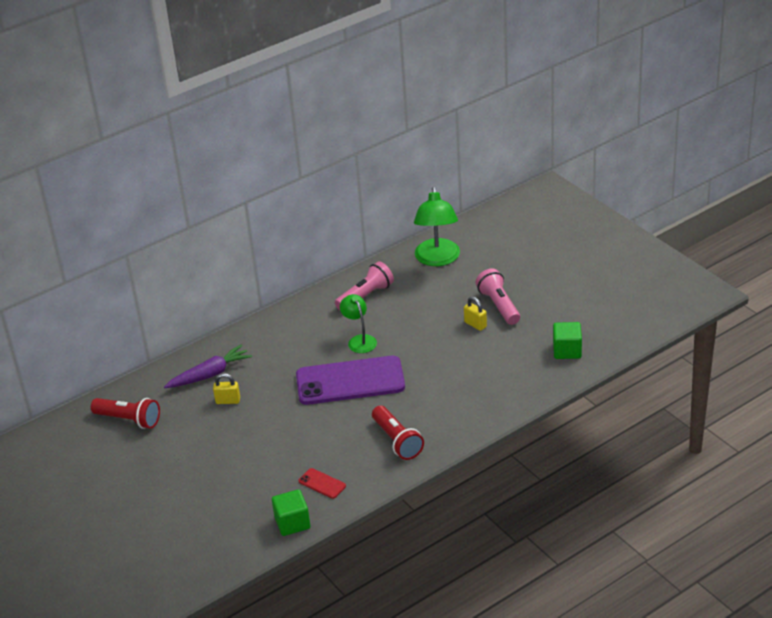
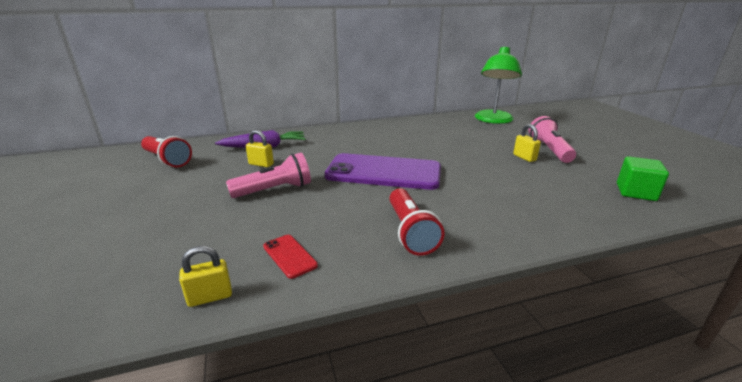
camera: 15 degrees right, 10 degrees down
(292, 523) = (210, 297): green cube -> yellow padlock
(359, 340) = (407, 149): green lamp -> none
(366, 296) = (425, 128): pink flashlight -> pink flashlight (275, 190)

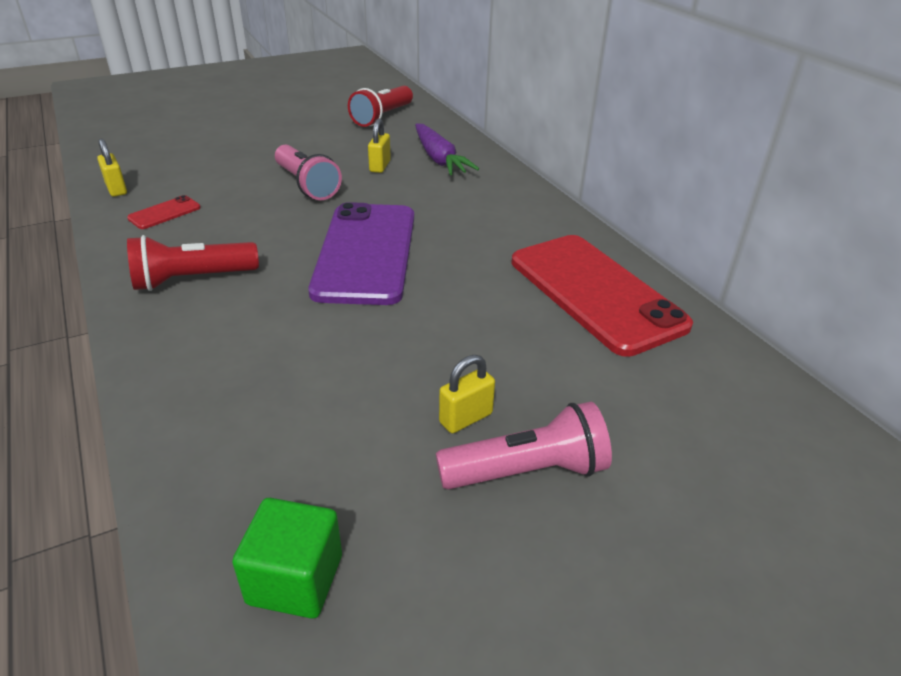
camera: 80 degrees right, 10 degrees up
(428, 128) = (595, 293): none -> red phone
(493, 120) = (719, 395): green lamp -> none

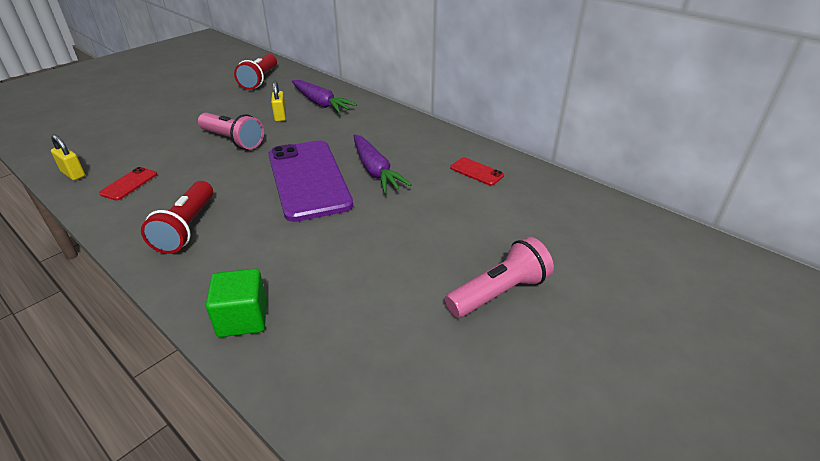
camera: 20 degrees left, 0 degrees up
(192, 279) = (186, 228): red flashlight -> red flashlight turned 45 degrees counterclockwise
(295, 579) = (395, 405): green cube -> green cube (242, 318)
(456, 260) = (375, 171): none -> purple carrot
(465, 418) = (442, 271): yellow padlock -> none
(595, 293) = (476, 172): red phone -> red phone, size x0.40

